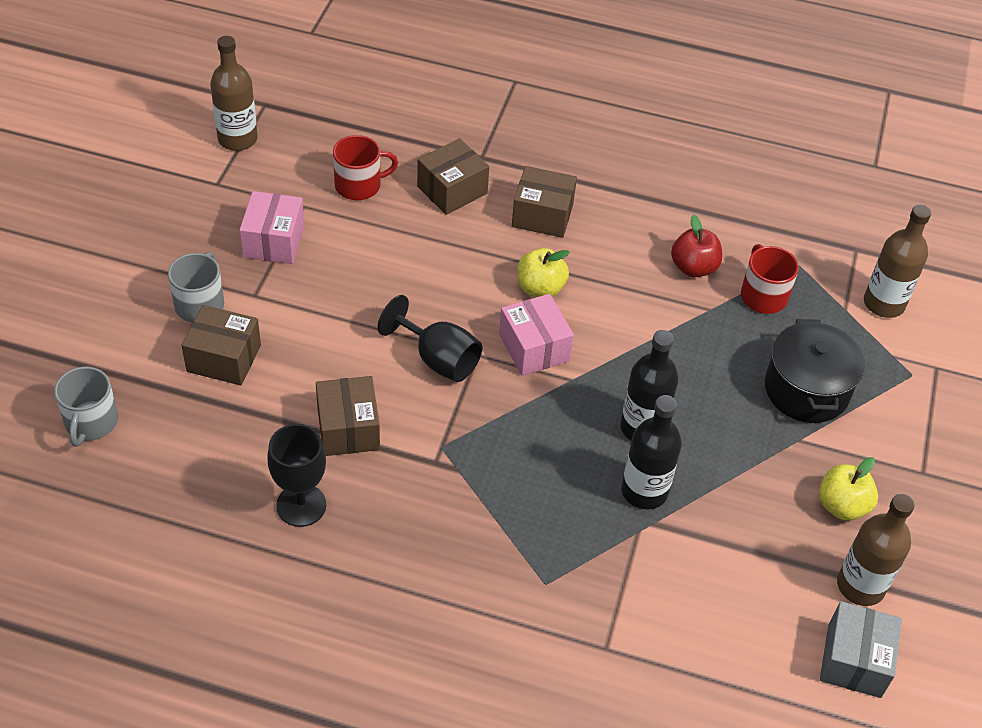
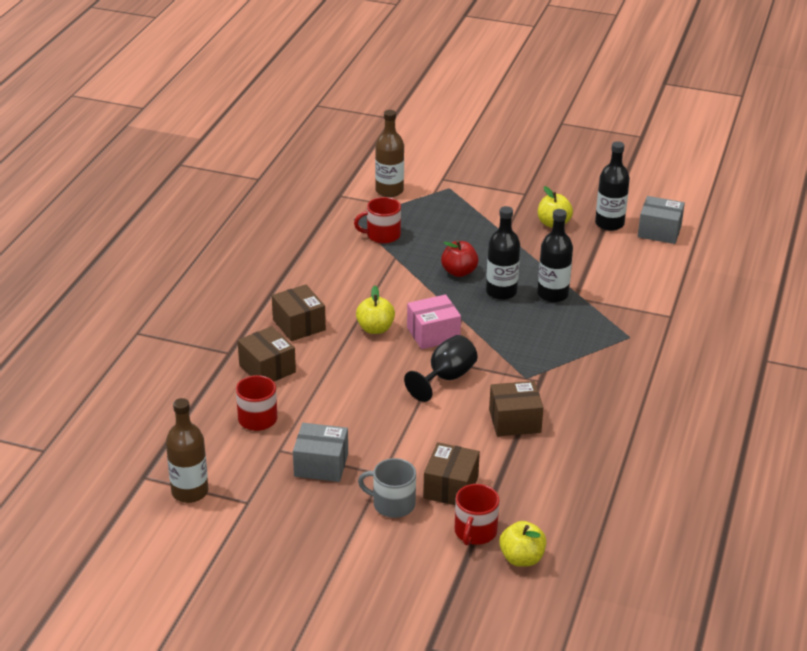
camera: 85 degrees left, 15 degrees down
(91, 422) = (521, 558): grey mug -> yellow apple
(143, 379) = (475, 532): none -> red mug
(274, 241) = (321, 465): pink box -> grey box
(301, 505) = (585, 442): black goblet -> none
(542, 215) = (299, 325): brown box -> brown box turned 45 degrees counterclockwise
(693, 267) = (355, 261): red apple -> red apple (459, 272)
(806, 390) = (464, 227): black pot -> none
(860, 586) = (609, 224): brown bottle -> black bottle

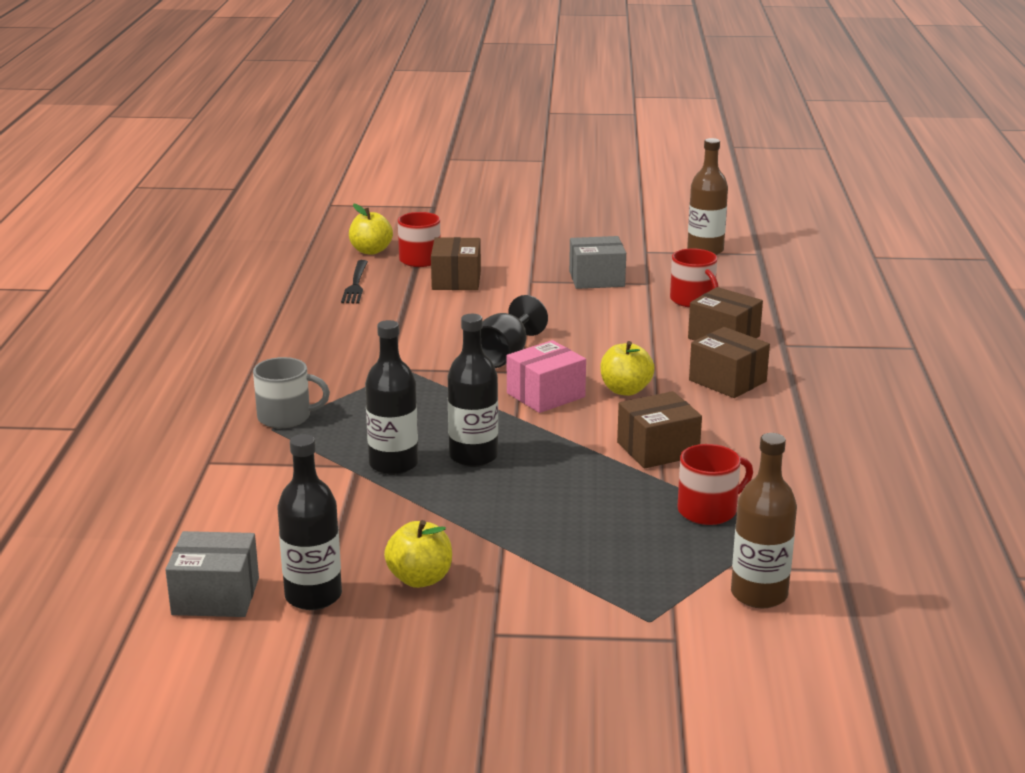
camera: 165 degrees right, 10 degrees down
(392, 504) = (508, 265): grey mug -> grey mug (286, 417)
(459, 272) = (550, 474): red apple -> none
(514, 421) = (407, 332): brown box -> brown box (658, 449)
(546, 499) = (356, 284): none -> black fork

